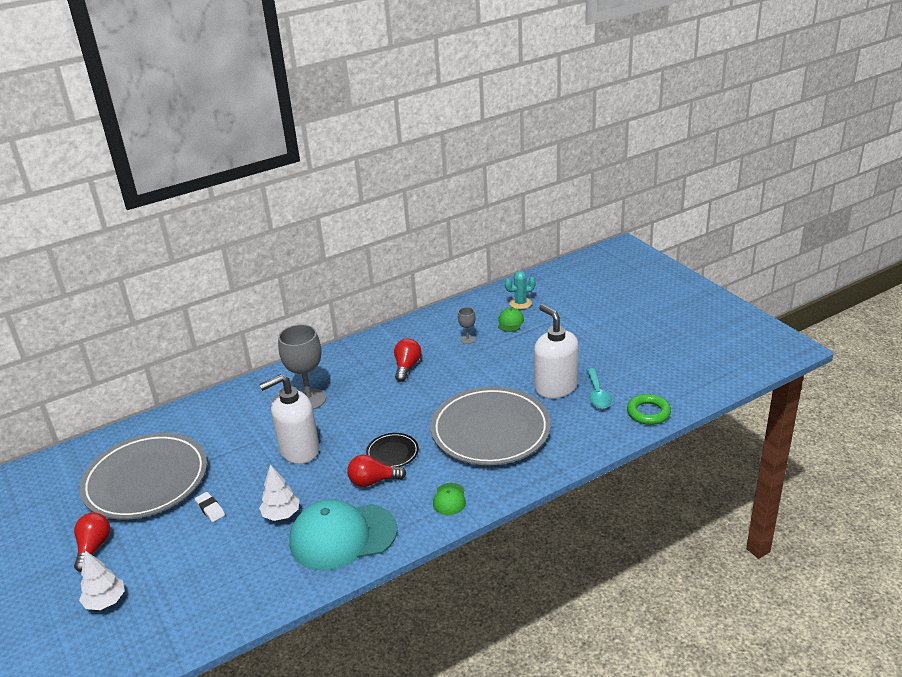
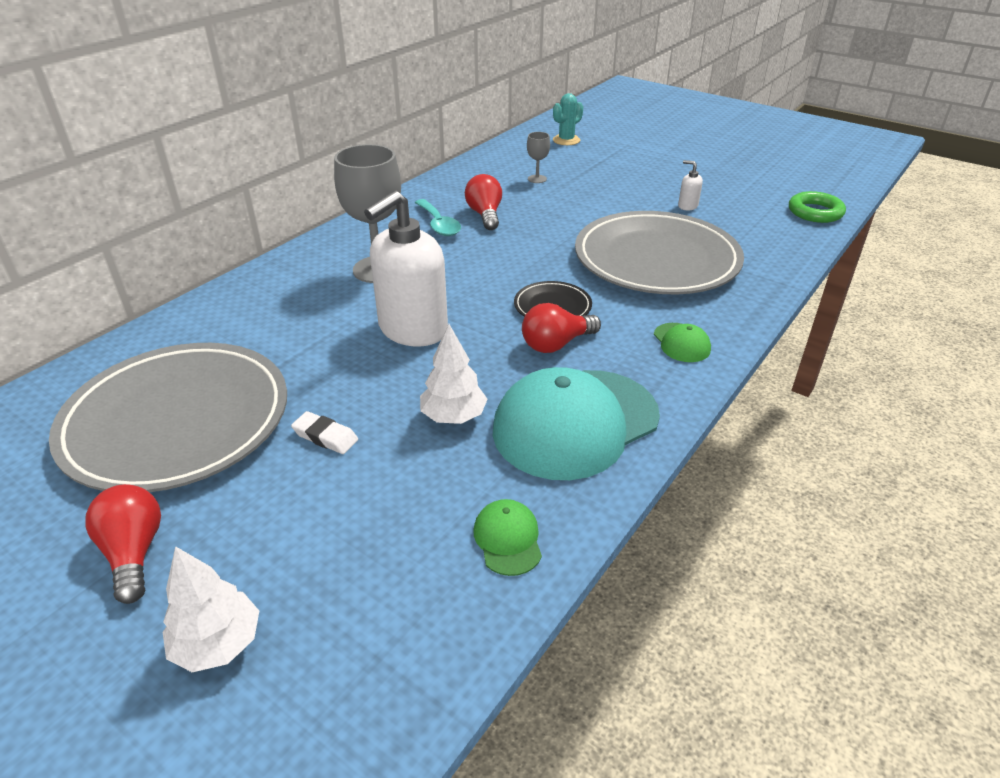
camera: 25 degrees left, 5 degrees up
(510, 322) = (571, 157): green cap -> green cap (508, 539)
(555, 387) = (687, 206): white soap dispenser -> white soap dispenser, size x0.40
(597, 395) = (742, 205): turquoise spoon -> turquoise spoon (439, 224)

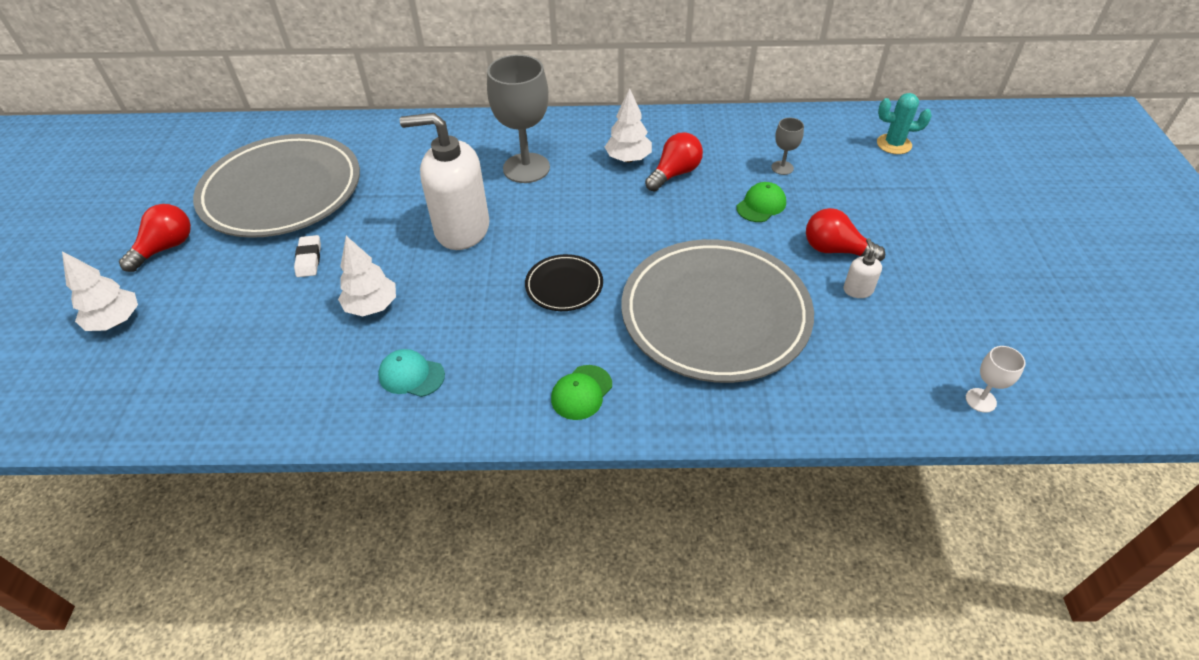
camera: 55 degrees right, 10 degrees up
(439, 224) = (628, 159): turquoise spoon -> white tree
(508, 539) = (260, 400): green cap -> green cap (761, 205)
(556, 344) = (509, 314): red light bulb -> red light bulb (835, 250)
(575, 423) = (411, 375): turquoise cap -> turquoise cap, size x0.42
(815, 212) = (980, 400): green ring -> white goblet

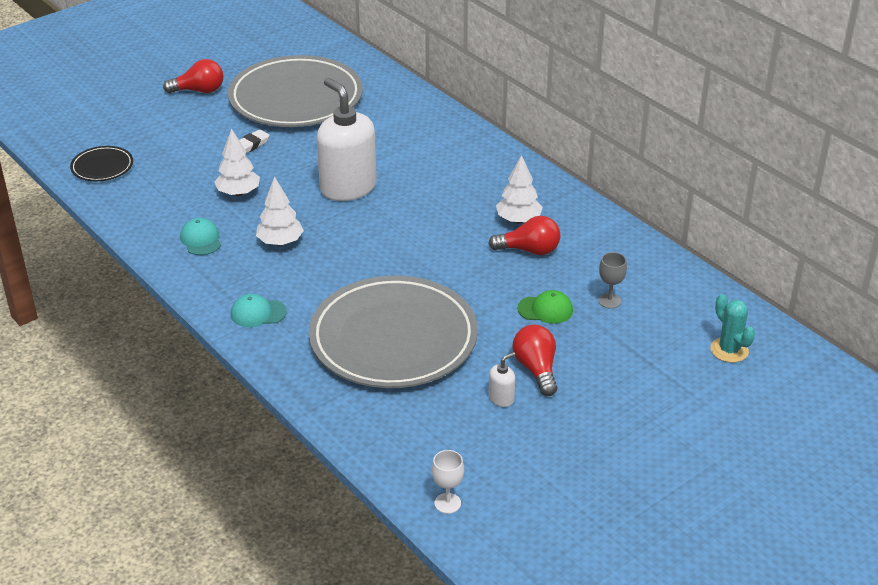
camera: 50 degrees right, 10 degrees down
(116, 321) = (128, 113): white tree -> white tree (280, 242)
(526, 168) = (446, 180): grey goblet -> none
(564, 285) = (344, 258): black plate -> black plate (102, 167)
(581, 392) = (258, 313): green cap -> turquoise cap

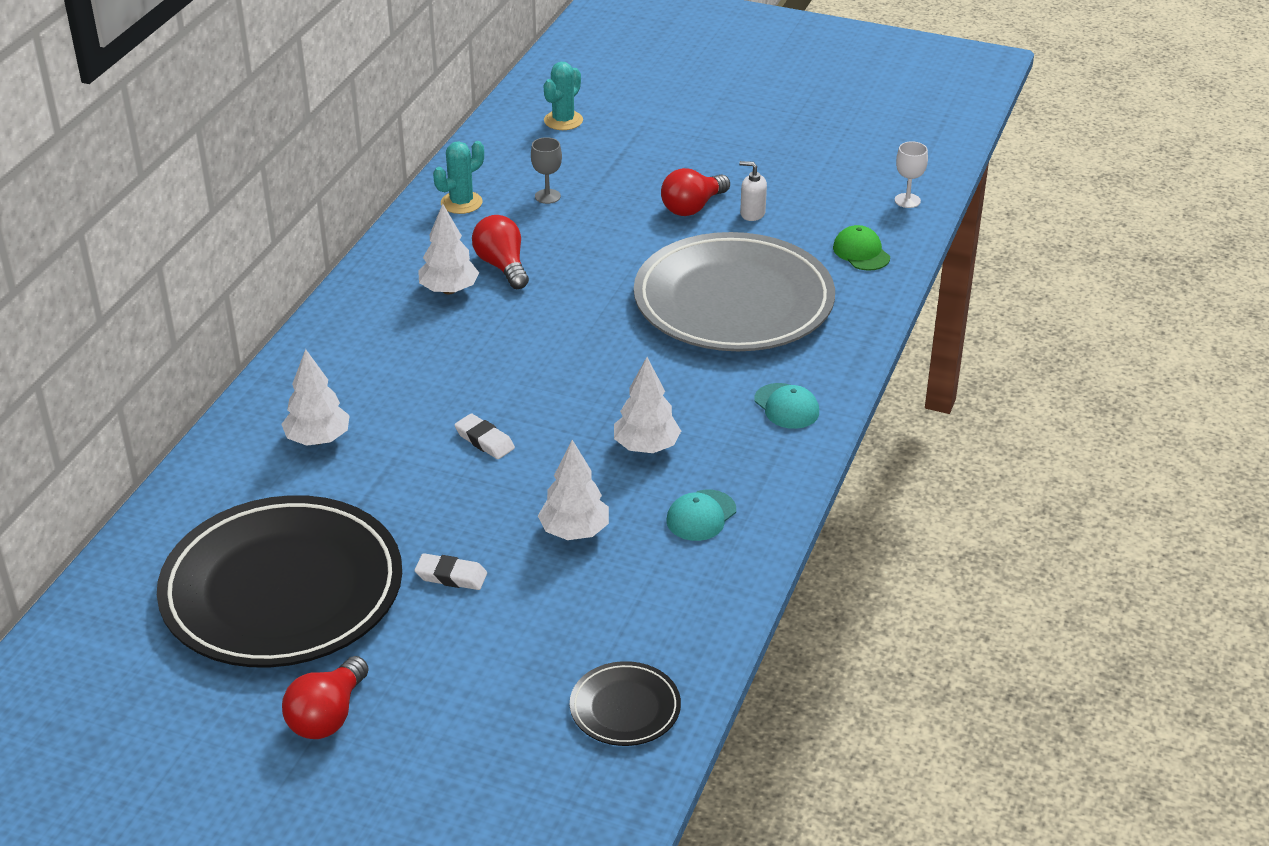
camera: 120 degrees left, 0 degrees up
(199, 91) = (328, 716): red light bulb -> red light bulb turned 120 degrees counterclockwise
(296, 98) = (282, 590): grey plate -> black plate
(348, 187) = (484, 440): white soap dispenser -> white eraser
(406, 135) = (318, 439): none -> white tree
(545, 309) = (597, 227): green cap -> green cap (861, 252)
(630, 258) = (461, 203): none -> turquoise cactus

